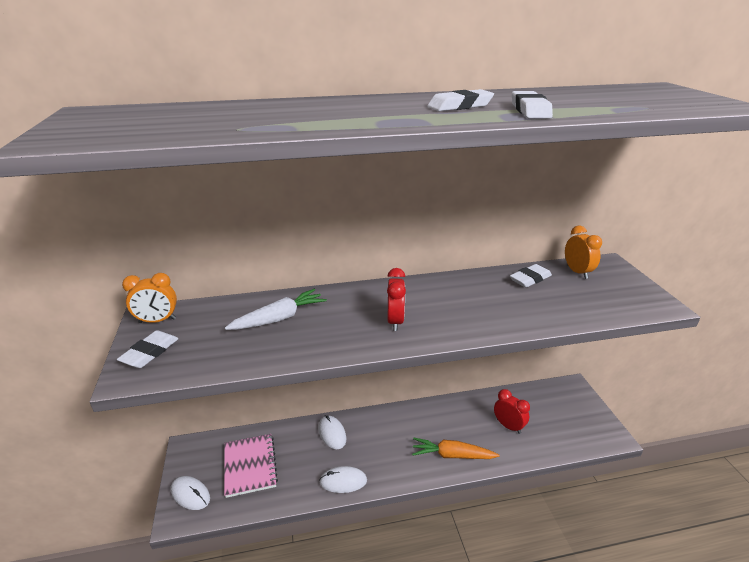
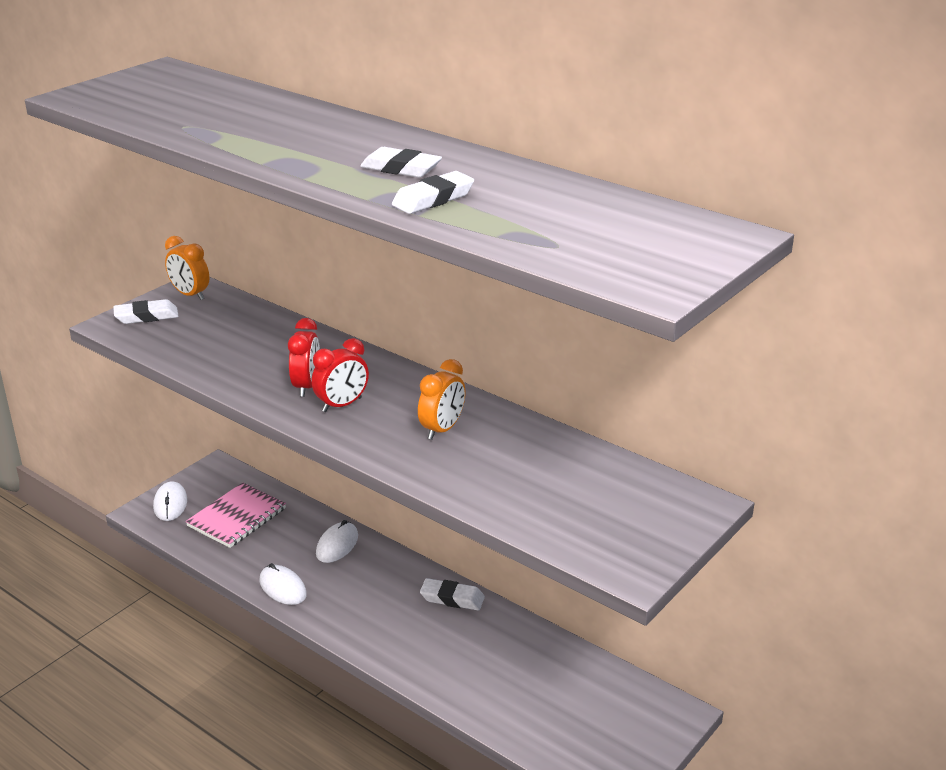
camera: 50 degrees right, 0 degrees up
(279, 318) = (266, 345): white carrot -> none
(452, 455) = (407, 650): orange carrot -> none
(508, 426) = (513, 678): red clock -> red clock (306, 386)
(530, 279) = (558, 455): white eraser -> white eraser (452, 598)
(577, 272) = (633, 484): orange clock -> orange clock (442, 429)

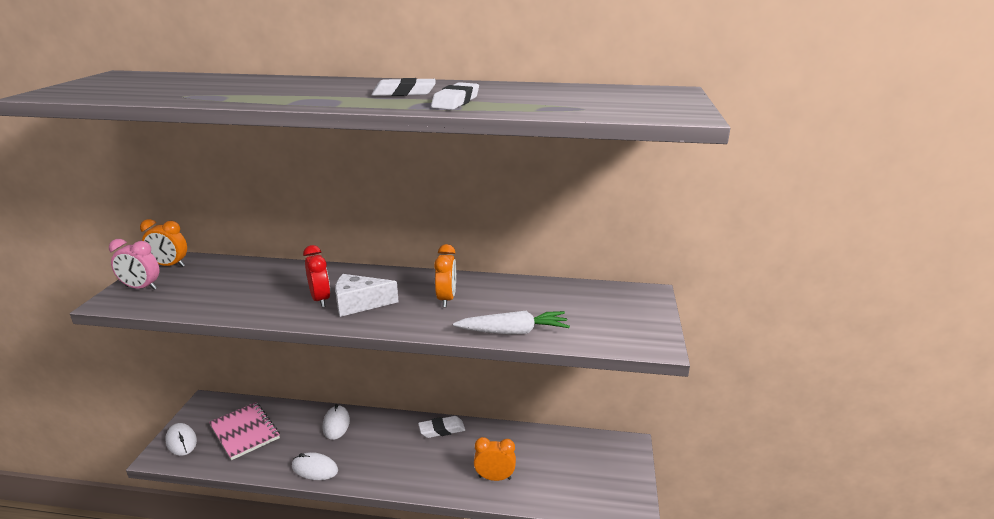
camera: 30 degrees left, 5 degrees down
(146, 316) = (141, 288): white eraser -> pink clock
(237, 517) = (245, 432): pink notebook -> pink notebook turned 45 degrees counterclockwise
(342, 405) = (359, 304): red clock -> white cheese
(472, 680) = (494, 477): none -> orange clock
(478, 496) = (513, 332): none -> white carrot

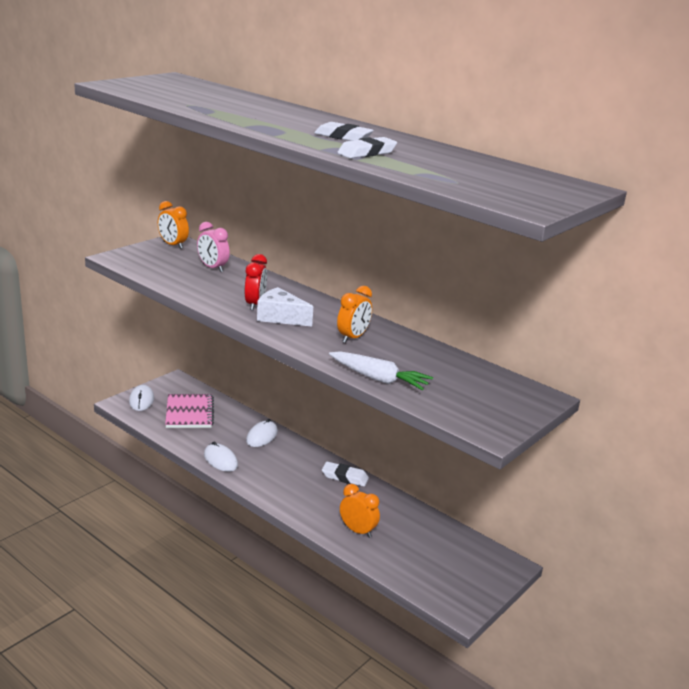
camera: 30 degrees right, 0 degrees up
(141, 288) = (141, 255): pink clock -> pink clock (212, 268)

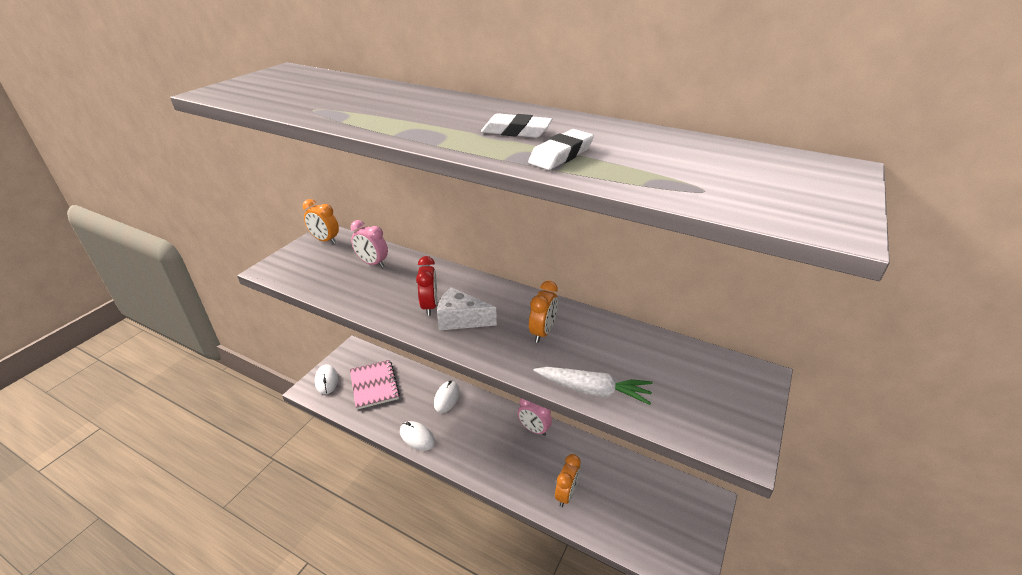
camera: 10 degrees left, 10 degrees up
(344, 477) = (534, 429): white eraser -> pink clock
(357, 531) = (566, 494): orange clock -> orange clock turned 90 degrees clockwise

